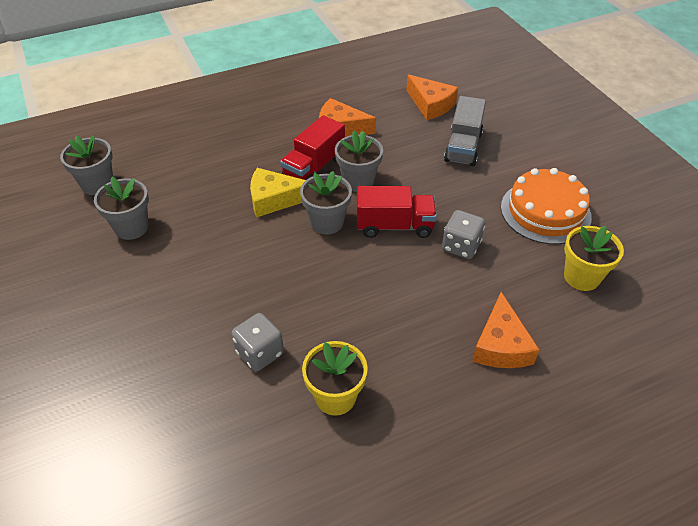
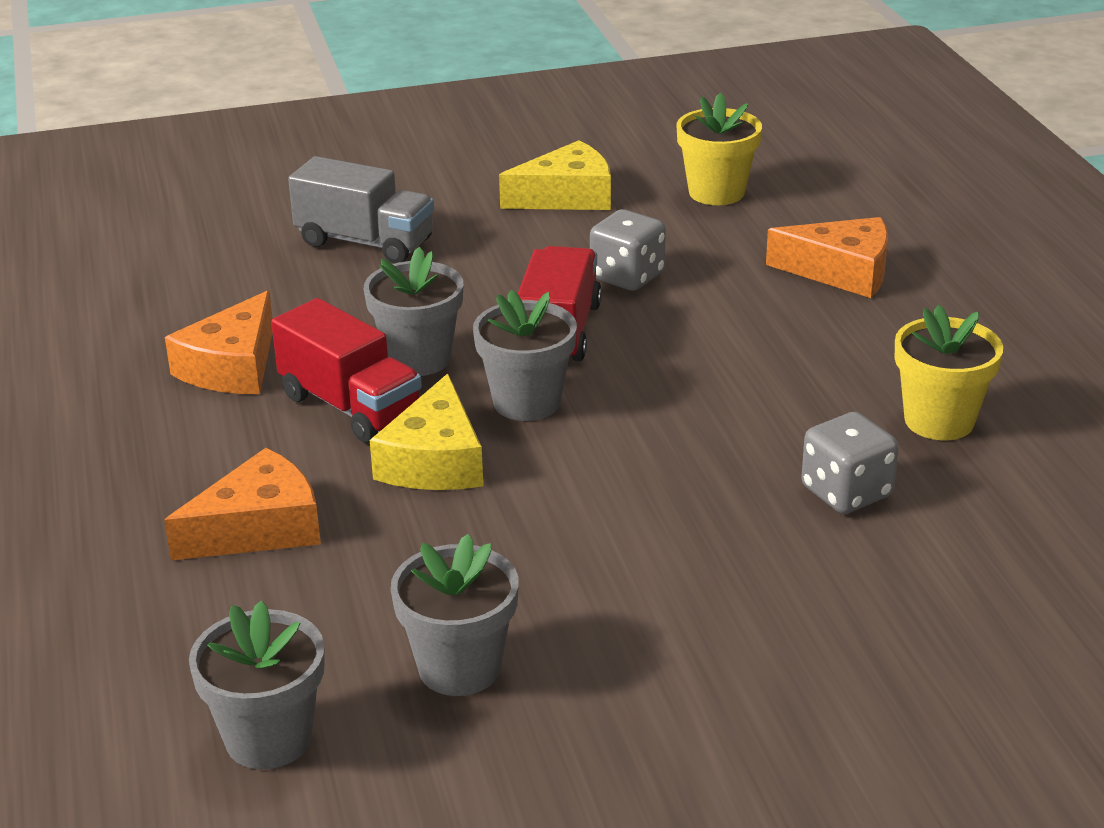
camera: 80 degrees left, 15 degrees down
(430, 104) = (212, 258): orange cheese -> orange cheese (259, 528)
(545, 212) = (566, 196): orange cake -> yellow cheese

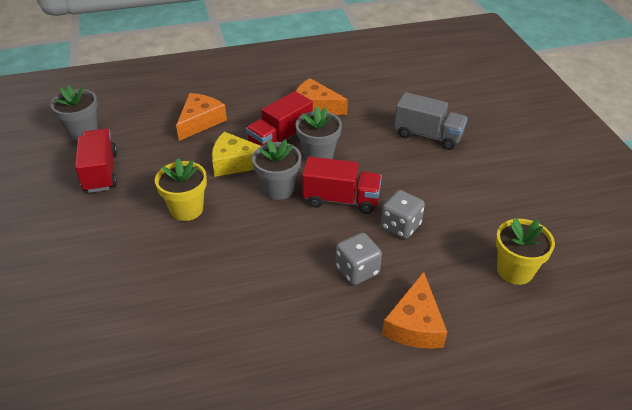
camera: 90 degrees right, 10 degrees up
(259, 528) = (200, 121): orange cheese -> orange cheese turned 120 degrees counterclockwise
(365, 242) = (428, 135): grey truck -> grey truck turned 90 degrees counterclockwise
(459, 668) = (101, 172): grey flower pot -> red truck
(566, 196) = (494, 204): yellow cheese -> none
(846, 492) = (181, 298): grey dice -> grey dice (357, 270)
(939, 421) = (239, 349): yellow flower pot -> yellow flower pot (186, 209)

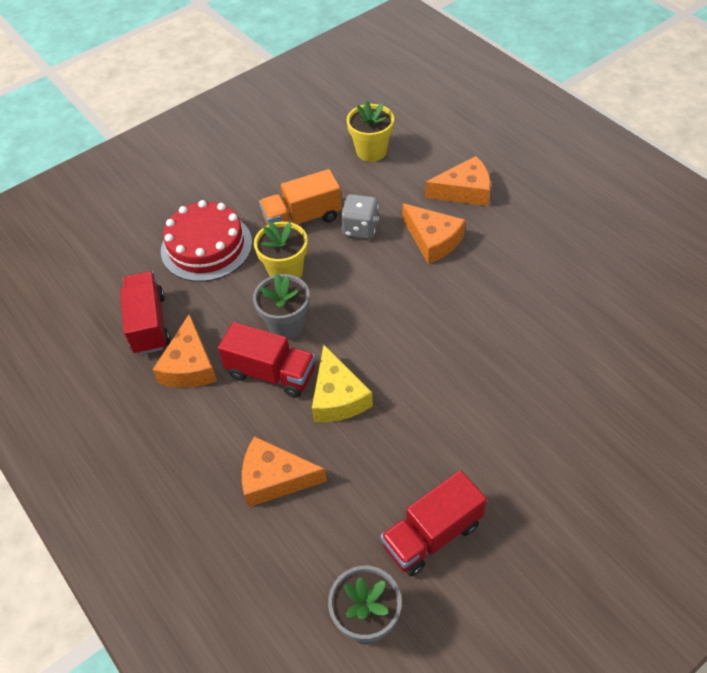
camera: 110 degrees left, 10 degrees up
(186, 209) = (438, 404): yellow flower pot -> yellow flower pot (286, 271)
(278, 189) = (360, 338): grey flower pot -> none
(341, 200) = (348, 281): red truck -> red truck (149, 324)
(357, 270) = (433, 240): grey dice -> orange cheese
(428, 135) = (206, 246): grey truck -> red cake
(433, 194) = (302, 218): none -> orange truck

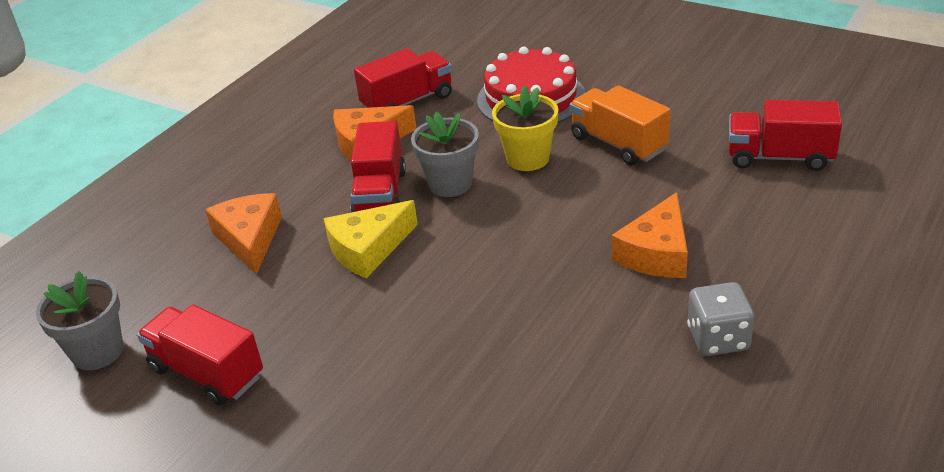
camera: 70 degrees right, 15 degrees down
(360, 228) = (633, 189): grey dice -> grey dice (718, 339)
(371, 151) = (779, 157): yellow flower pot -> red truck
(464, 191) = (773, 256): orange cheese -> none

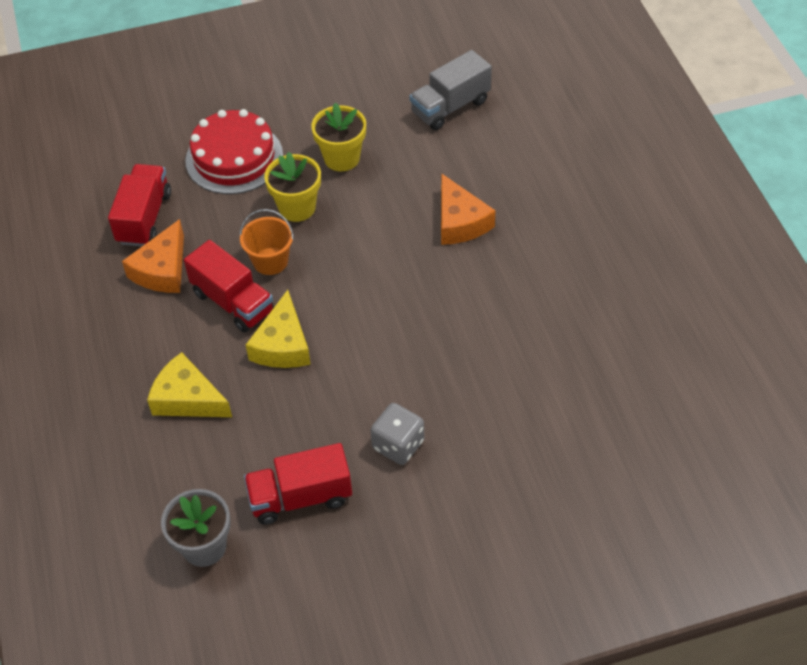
camera: 50 degrees left, 15 degrees up
(249, 239) = (187, 398): orange cheese -> yellow cheese
(450, 184) = (270, 261): grey flower pot -> orange bucket
(618, 144) = (342, 158): orange truck -> yellow flower pot
(718, 339) = (553, 252): grey dice -> grey dice (398, 445)
(779, 157) = (450, 107): red truck -> grey truck

